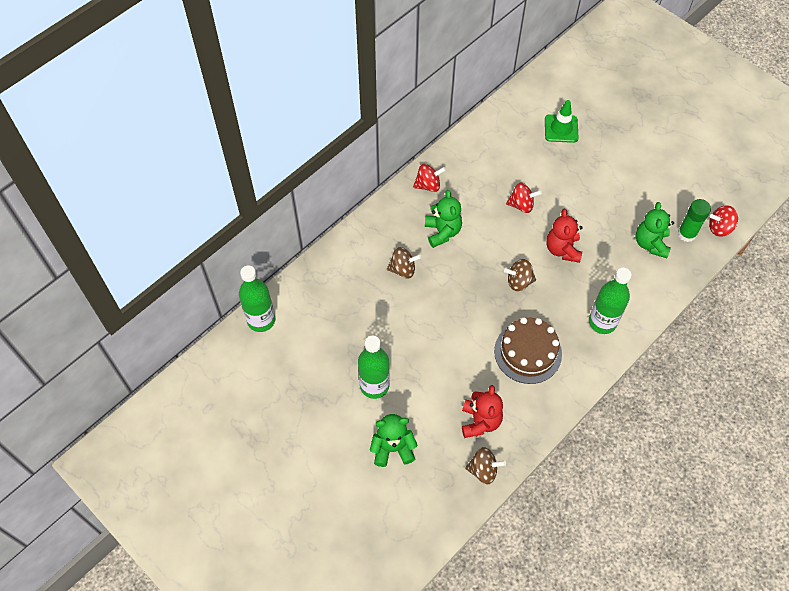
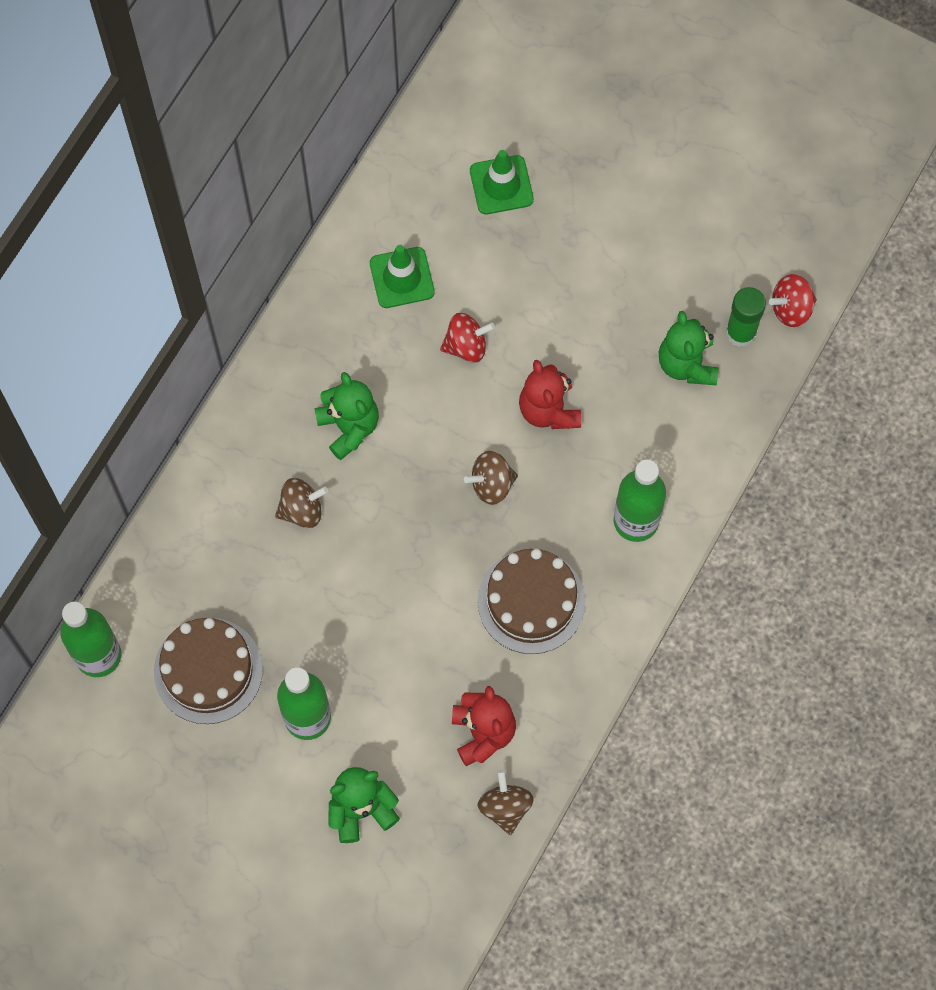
camera: 15 degrees left, 10 degrees up
(323, 344) = (208, 670): none -> brown cake
(428, 185) = (305, 347): red spinning top -> none
(483, 470) = (505, 807): brown spinning top -> brown spinning top turned 90 degrees counterclockwise
(493, 162) = (402, 278): none -> green traffic cone

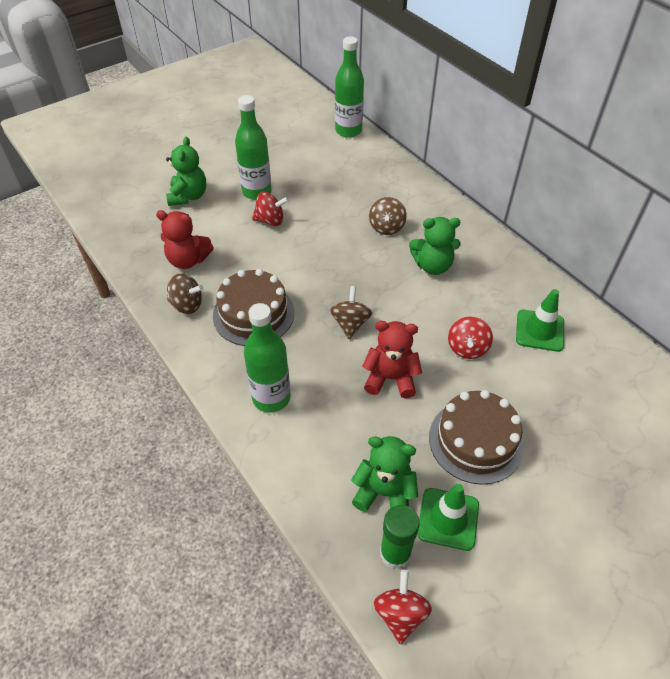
camera: 115 degrees right, 20 degrees down
(208, 670) = (312, 164): brown cake -> brown cake (476, 441)
(358, 667) = (270, 220): none -> red spinning top
(501, 185) = (607, 423): green traffic cone -> green traffic cone (448, 519)
(505, 807) = (136, 254): brown spinning top -> brown spinning top (187, 305)

